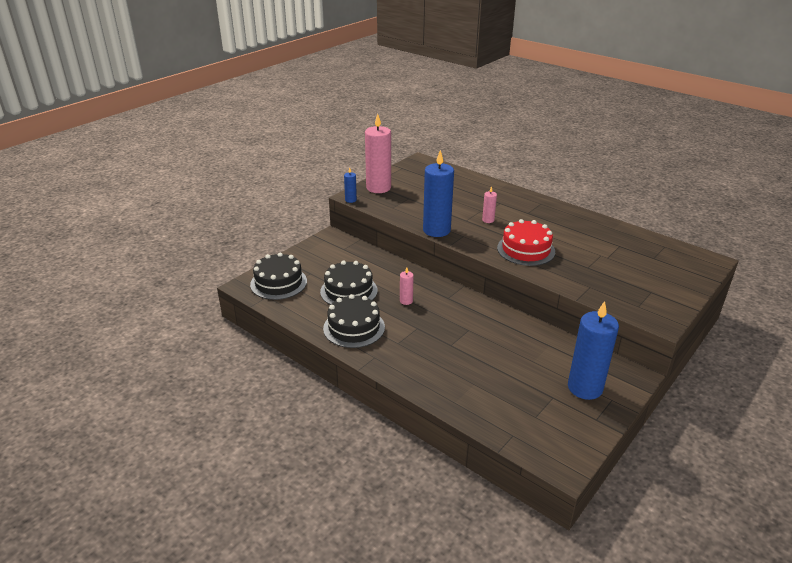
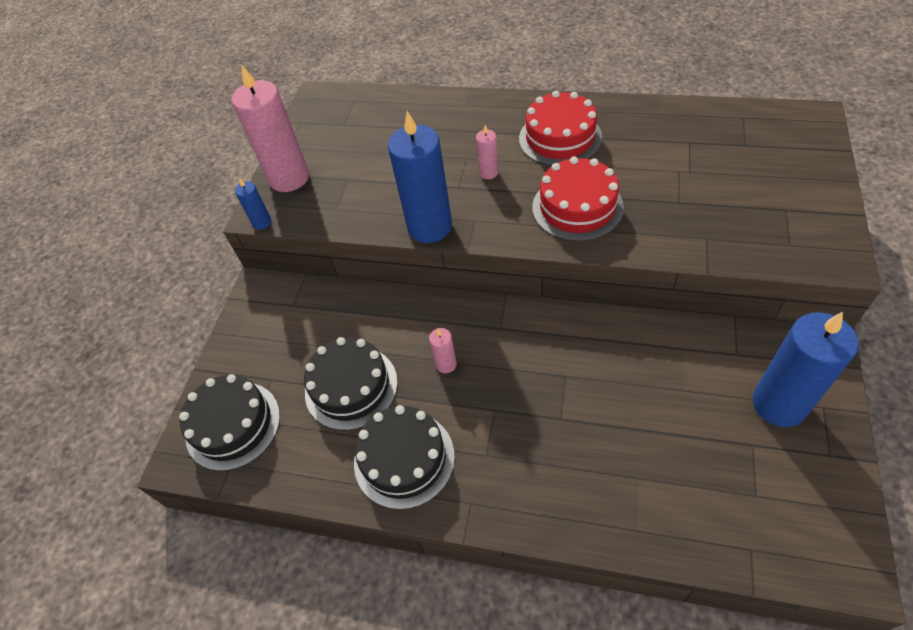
camera: 20 degrees left, 20 degrees up
(542, 219) = (560, 138): none -> red cake

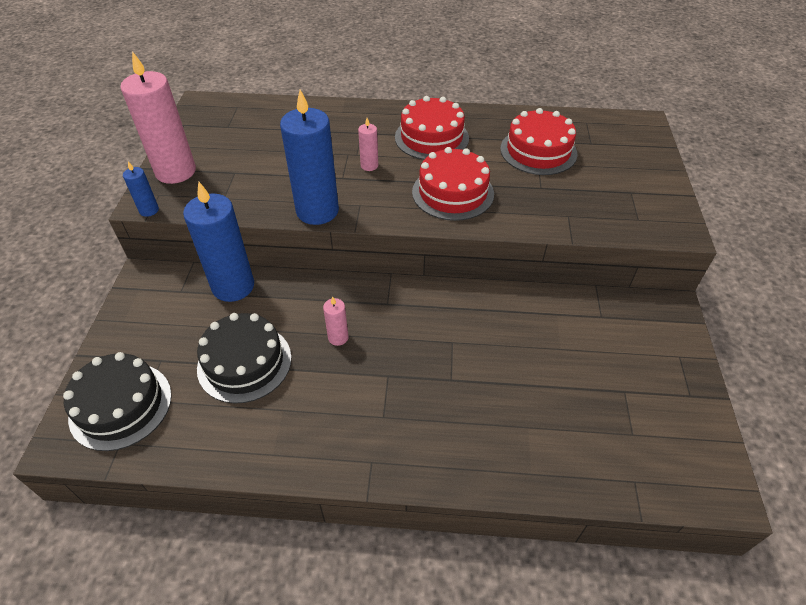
camera: 15 degrees left, 5 degrees down
(404, 459) = (302, 425): black cake -> none
(681, 155) = (538, 151): none -> red cake
(779, 404) = (642, 356): blue candle -> blue candle (233, 286)

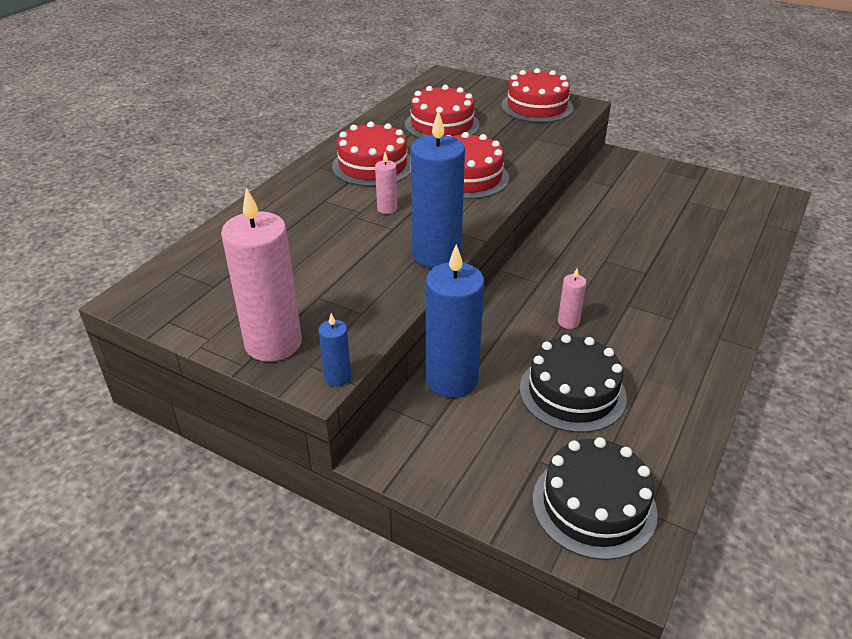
camera: 65 degrees left, 10 degrees down
(639, 199) = (537, 107): none -> red cake

